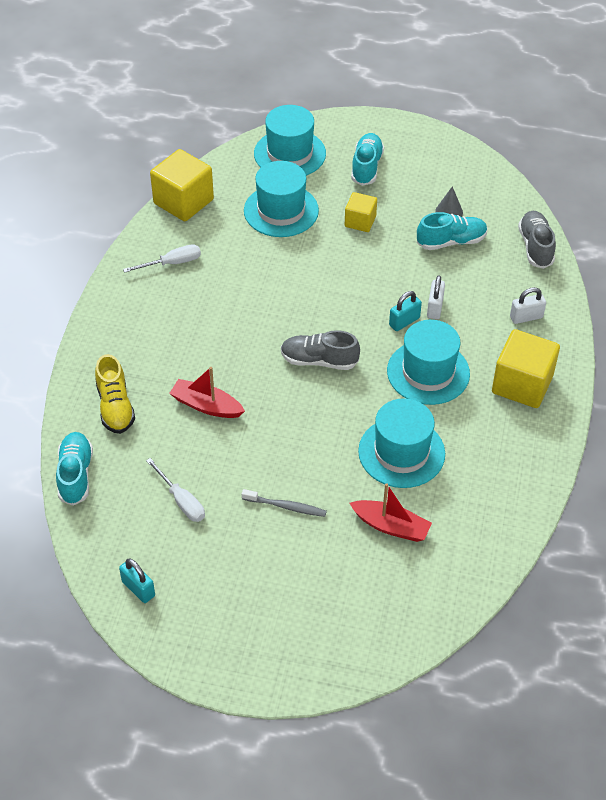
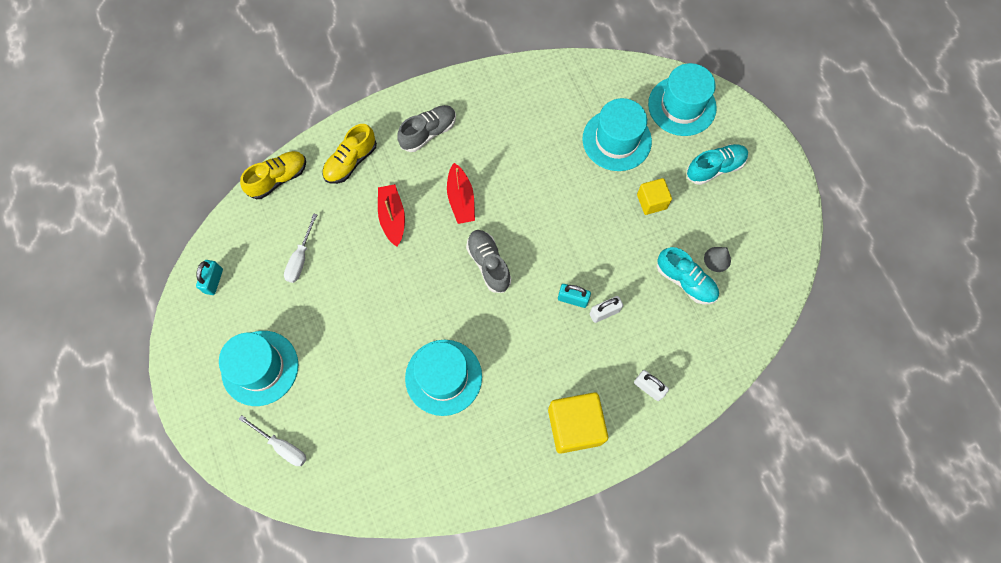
camera: 55 degrees right, 20 degrees up
(75, 475) = (278, 179): turquoise shoe -> yellow shoe
(172, 263) = (506, 105): white screwdriver -> white screwdriver (282, 446)
(183, 201) = (571, 71): yellow cube -> none
(286, 506) = (341, 329): grey toothbrush -> none
(391, 526) = (371, 412): red boat -> red boat (461, 199)
(428, 372) = (535, 348): turquoise hat -> turquoise hat (260, 368)
(535, 247) = (733, 349): grey shoe -> grey shoe (428, 133)

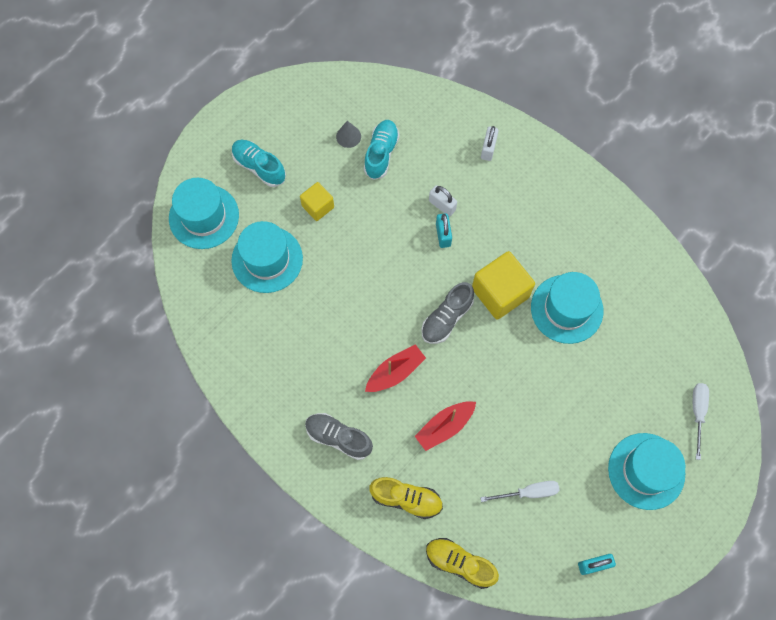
camera: 115 degrees left, 0 degrees up
(574, 426) = (549, 190): yellow cube -> yellow cube (500, 293)

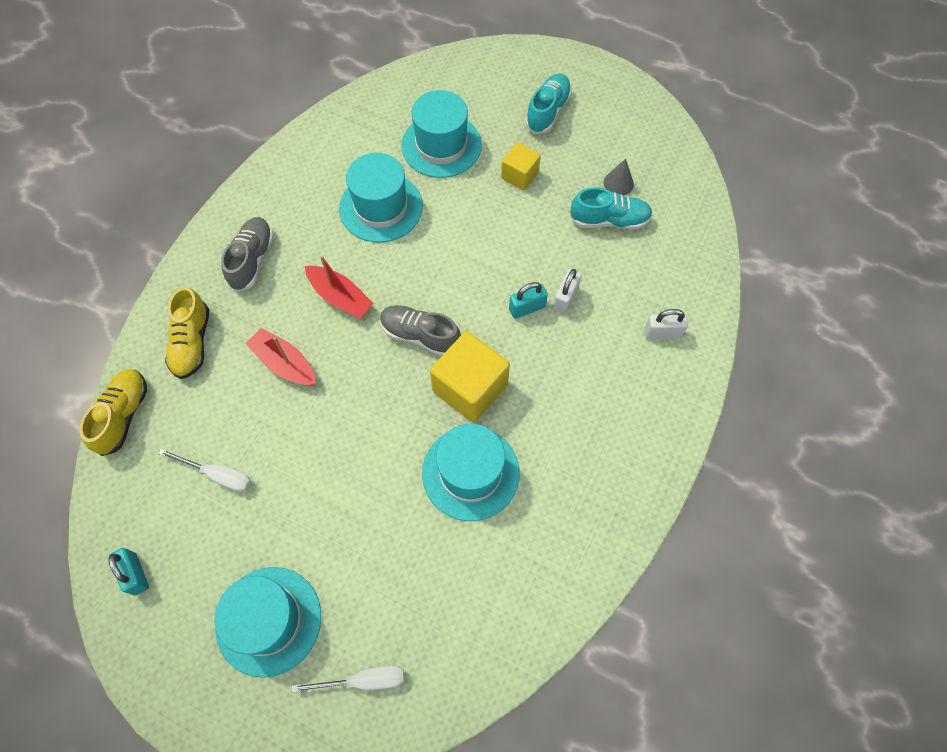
camera: 75 degrees right, 5 degrees down
(204, 216) = (473, 80): turquoise hat -> turquoise hat (381, 207)
(528, 492) = (218, 475): white screwdriver -> white screwdriver turned 45 degrees counterclockwise

